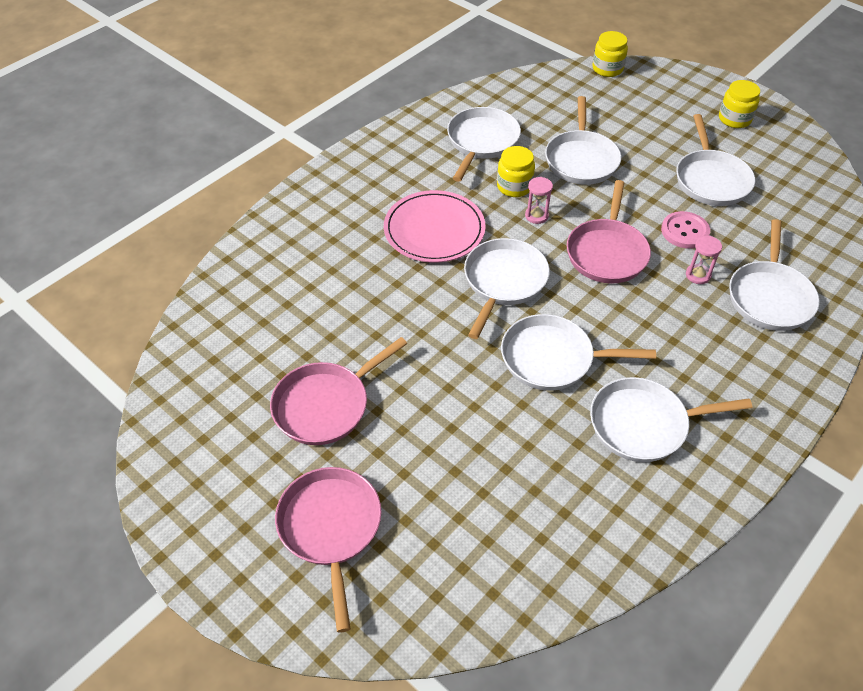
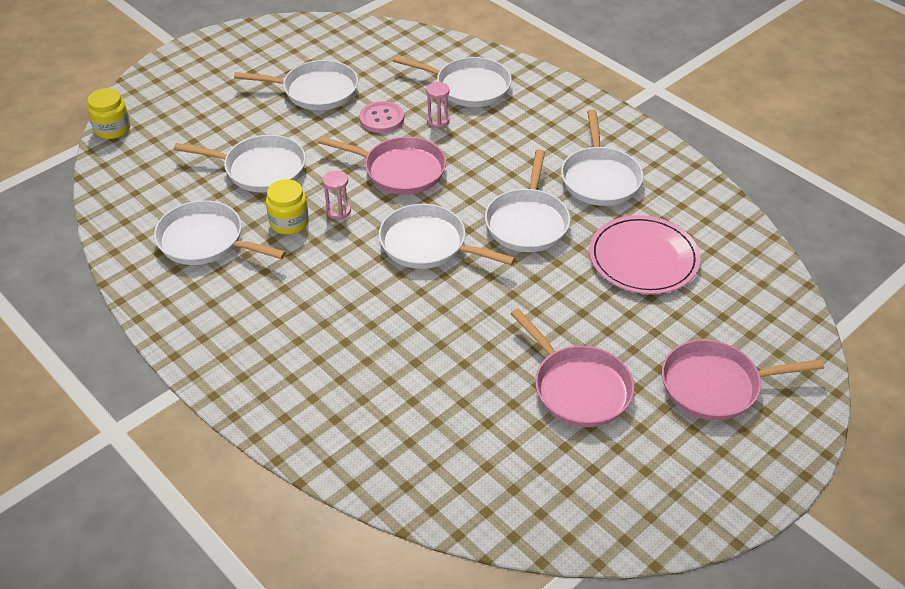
camera: 85 degrees left, 5 degrees down
(434, 230) = (342, 290): pink plate -> pink plate (643, 258)
(734, 119) = (232, 61): yellow jar -> none

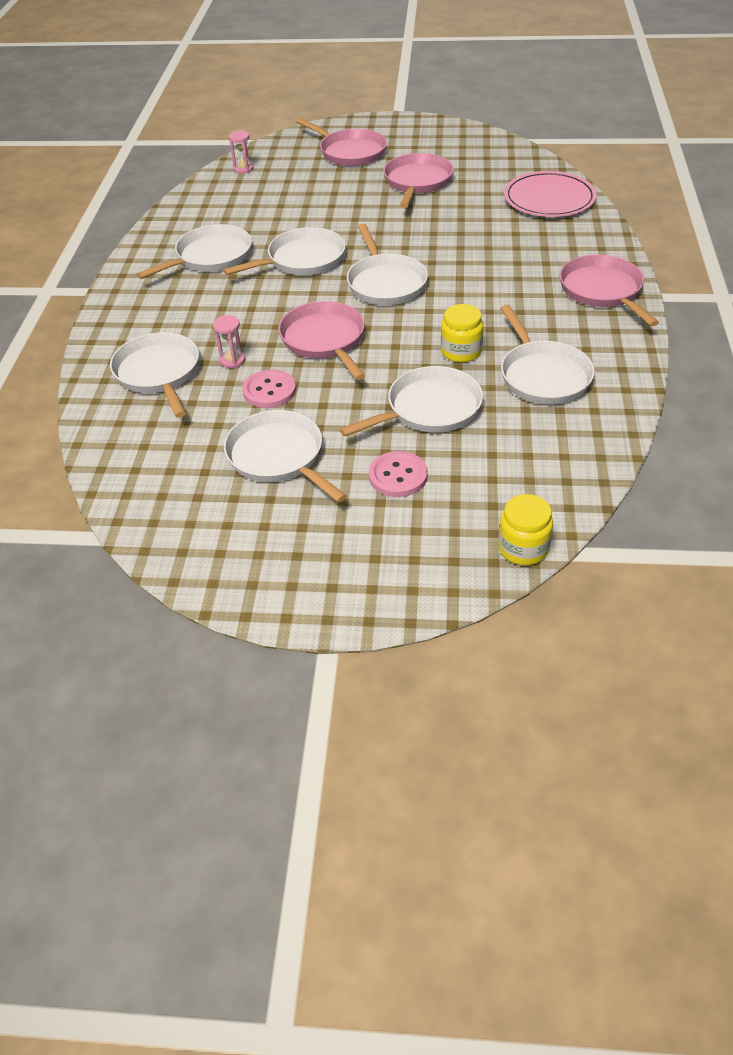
camera: 130 degrees left, 0 degrees up
(230, 122) = (398, 476): none -> pink button
(232, 358) = (603, 291): none -> pink pan
(260, 169) = (429, 409): white pan -> white pan turned 90 degrees clockwise
(338, 211) = (413, 338): pink hourglass -> pink hourglass (243, 169)
(643, 258) = (276, 208): pink plate -> pink plate (549, 199)

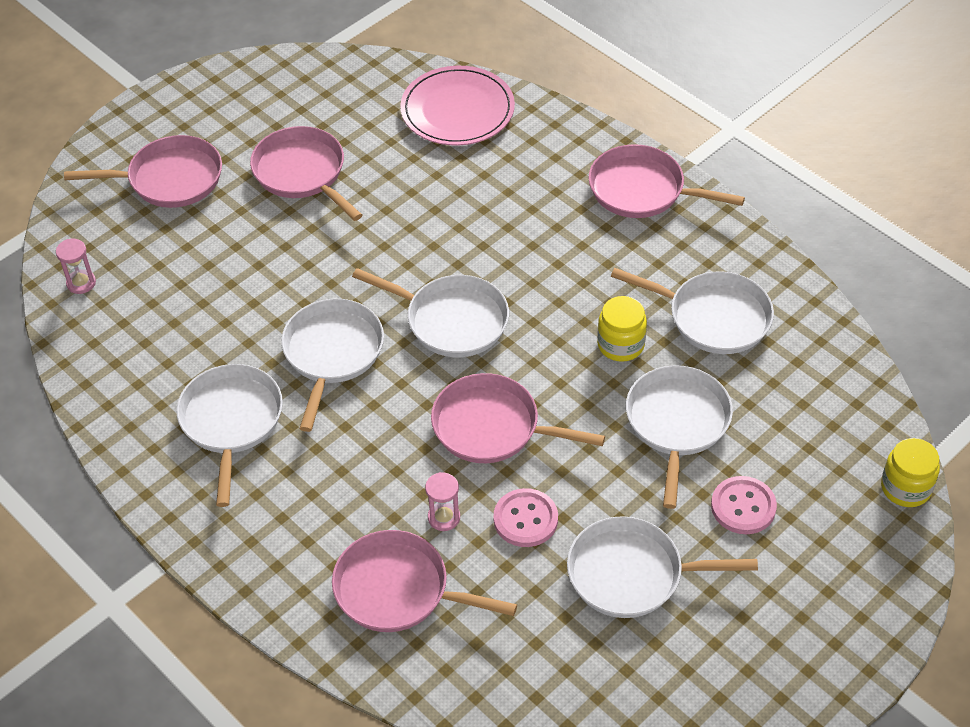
camera: 50 degrees left, 5 degrees up
(159, 373) = (398, 590): white pan -> pink pan

